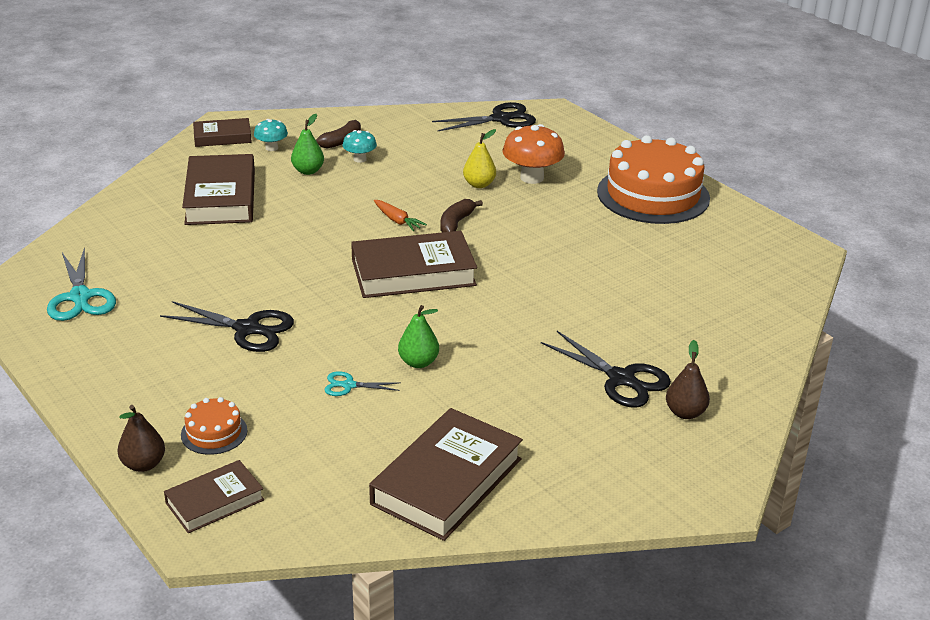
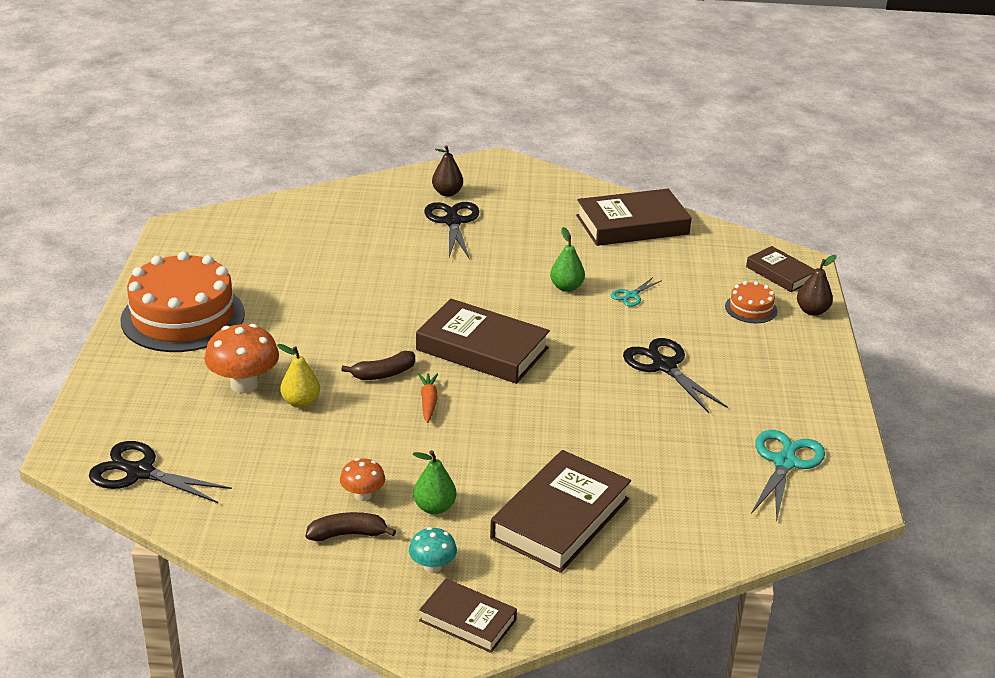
camera: 140 degrees left, 0 degrees up
(215, 501) = (780, 273): brown book -> brown book turned 45 degrees clockwise
(349, 385) = (631, 295): turquoise scissors -> turquoise scissors turned 90 degrees clockwise
(360, 159) = (363, 495): turquoise mushroom -> orange mushroom

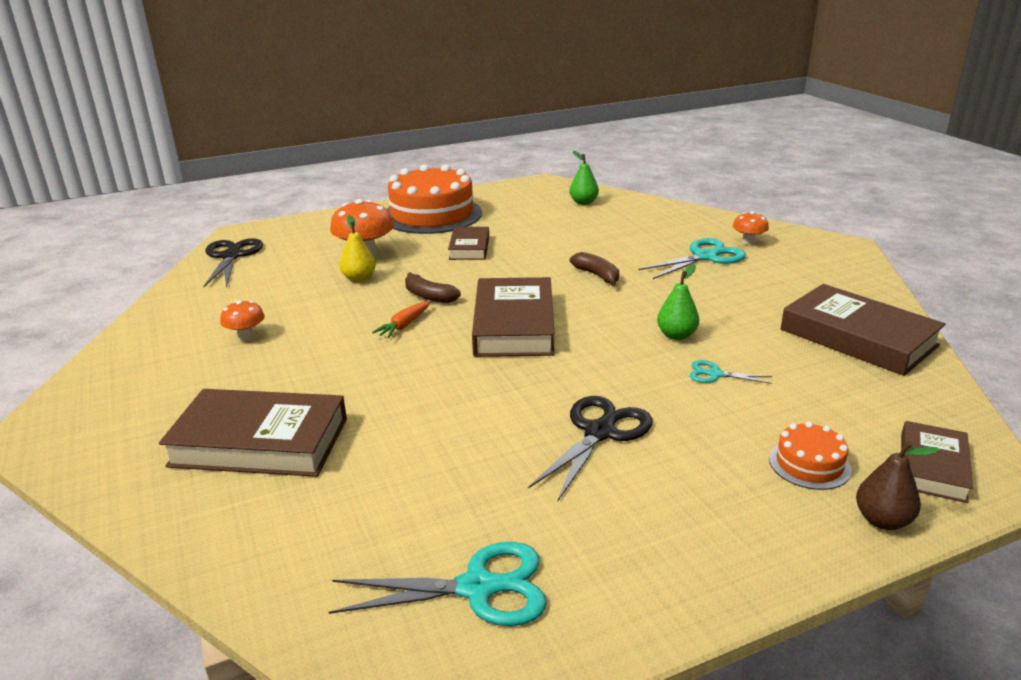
camera: 65 degrees right, 5 degrees down
(348, 534) = (188, 346): brown banana -> brown banana (597, 275)
(428, 402) = (404, 325): orange carrot -> orange carrot turned 150 degrees clockwise
(432, 566) = (155, 395): turquoise mushroom -> none
(434, 507) = (244, 372): green pear -> green pear (583, 203)
(447, 193) = (748, 242): brown pear -> orange mushroom
(453, 222) = (705, 257): black scissors -> turquoise scissors
(467, 620) = (77, 435): brown book -> brown book (469, 248)

